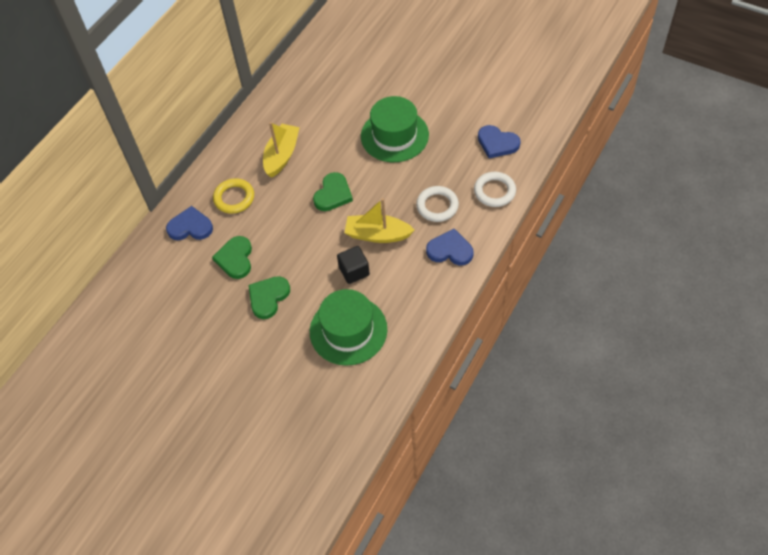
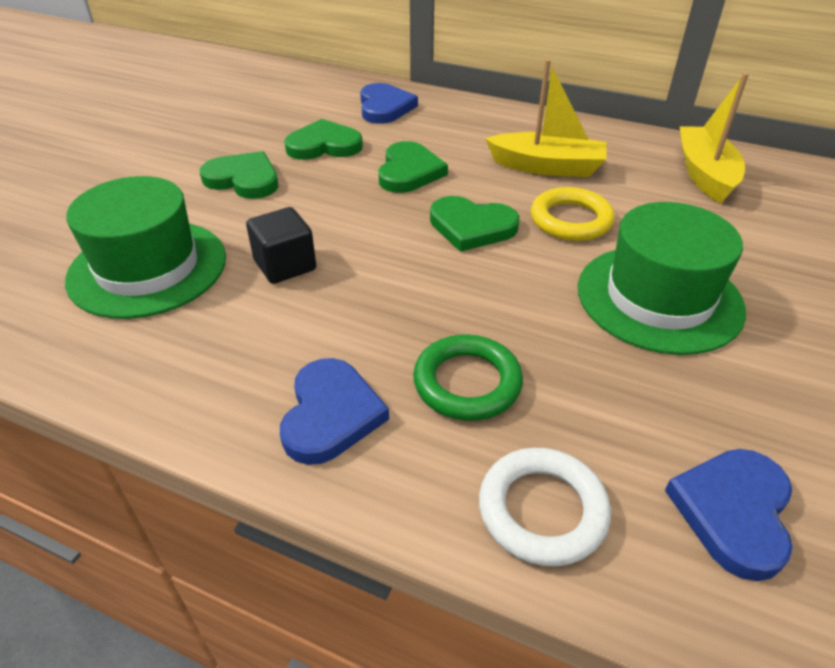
camera: 80 degrees right, 15 degrees down
(234, 198) = (444, 134): yellow ring -> yellow ring (571, 220)
(275, 217) = (409, 172): none -> green heart
(377, 234) = (376, 290): yellow boat -> yellow boat (704, 174)
(437, 206) = (467, 382): white ring -> green ring

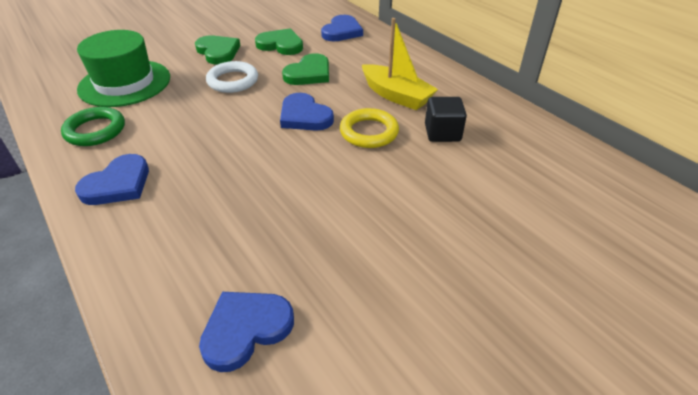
camera: 30 degrees right, 0 degrees up
(285, 265) = (184, 103): black cube -> black cube (442, 133)
(467, 382) = (197, 197): green ring -> green ring (95, 130)
(471, 227) = (304, 116): green heart -> blue heart
(542, 510) = (153, 275): white ring -> white ring (233, 81)
(659, 298) = (363, 197): green hat -> none
(704, 174) = (502, 134): yellow boat -> none

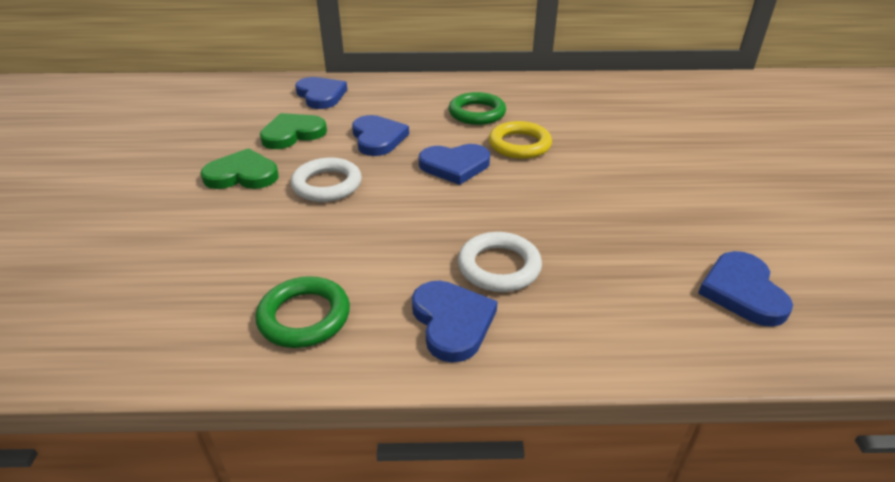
camera: 55 degrees left, 5 degrees down
(125, 83) = (210, 264): green hat -> none
(190, 182) = (499, 267): none -> white ring
(309, 73) = (378, 138): green heart -> blue heart
(396, 95) = (477, 113): yellow boat -> green ring
(442, 133) = (556, 116): black cube -> none

